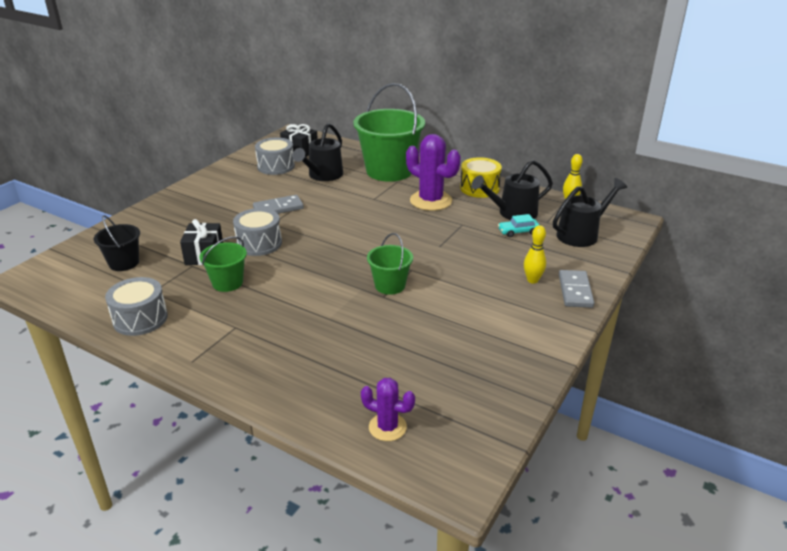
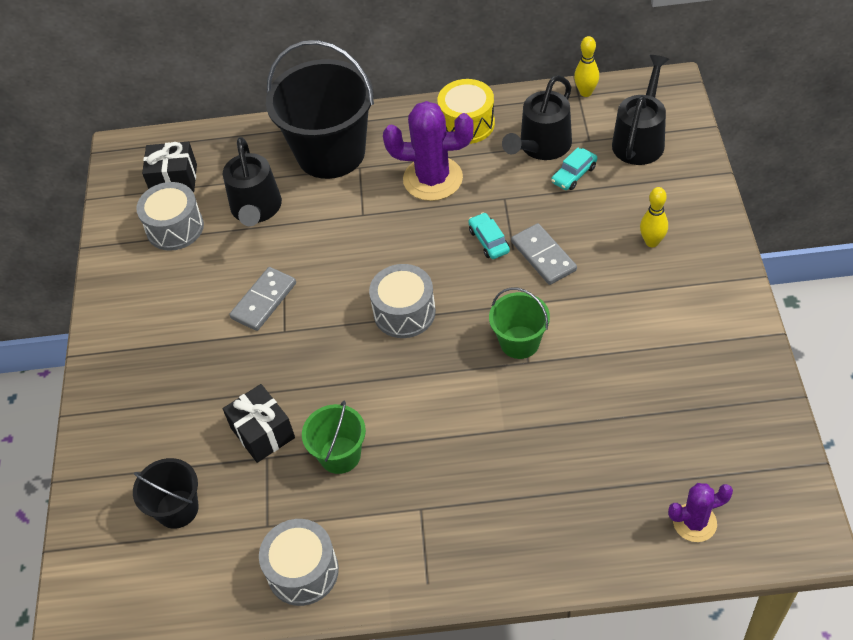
camera: 30 degrees left, 20 degrees up
(259, 243) = (307, 373): grey drum -> grey drum (404, 312)
(389, 171) = (331, 153): green bucket -> black bucket
(429, 237) = (489, 241): none -> turquoise car
(575, 291) = (704, 232): grey domino -> grey domino (543, 256)

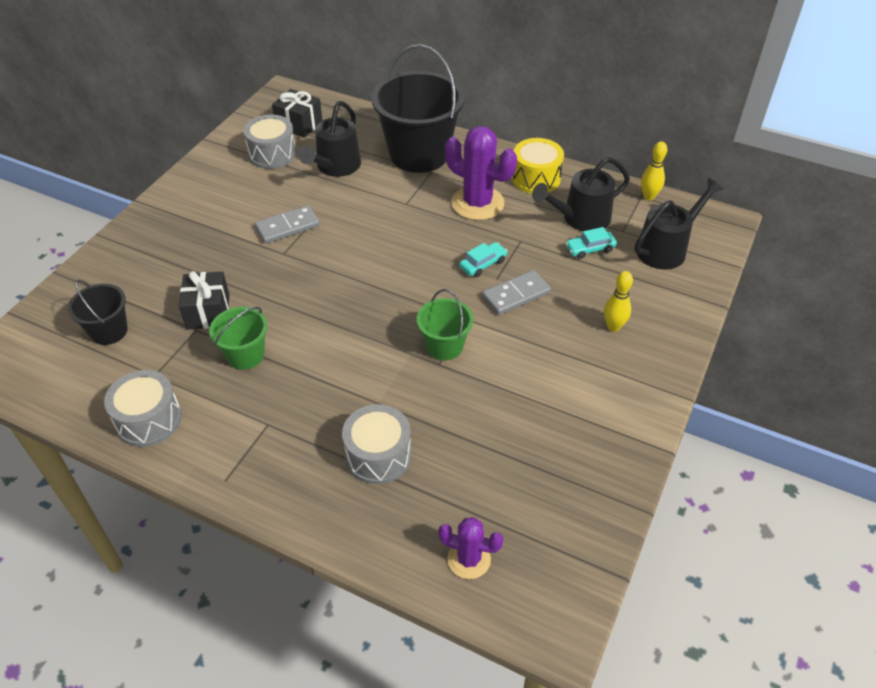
camera: 25 degrees right, 5 degrees down
(404, 312) = (377, 282): grey drum -> grey drum (378, 455)
(489, 241) = (483, 264): turquoise car -> turquoise car turned 45 degrees clockwise
(543, 256) = (516, 295): grey domino -> grey domino turned 60 degrees clockwise

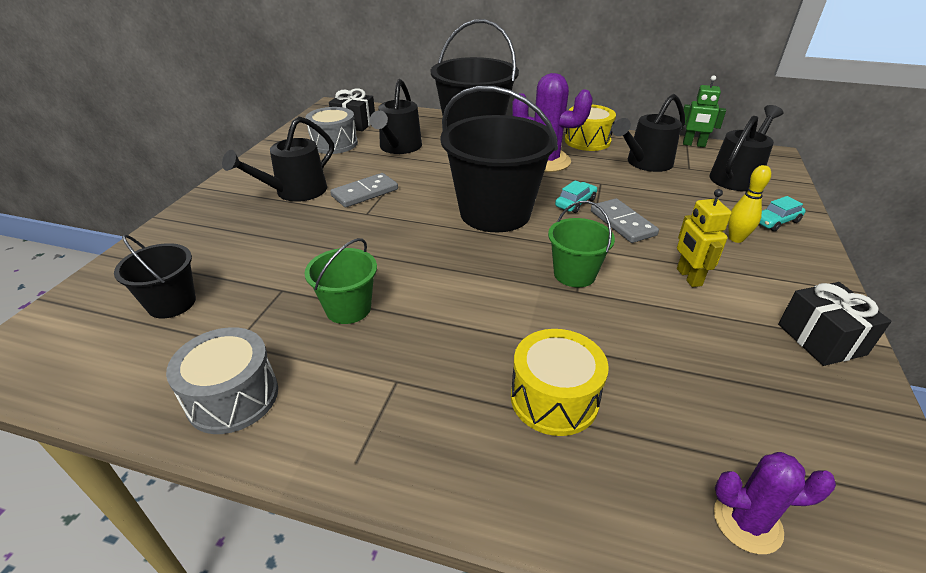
camera: 10 degrees left, 10 degrees down
(208, 312) = (294, 271): black gift -> black gift (821, 339)
(223, 218) = (295, 192): none -> black watering can
(378, 455) = (554, 398): grey drum -> yellow drum
(401, 267) = (495, 213): none -> black bucket
(516, 295) = (622, 223): grey domino -> grey domino turned 75 degrees counterclockwise
(543, 363) = (688, 277): none -> yellow robot
(590, 249) = (669, 183): turquoise car -> turquoise car (775, 221)
(648, 196) = (693, 144): yellow bowling pin -> green robot

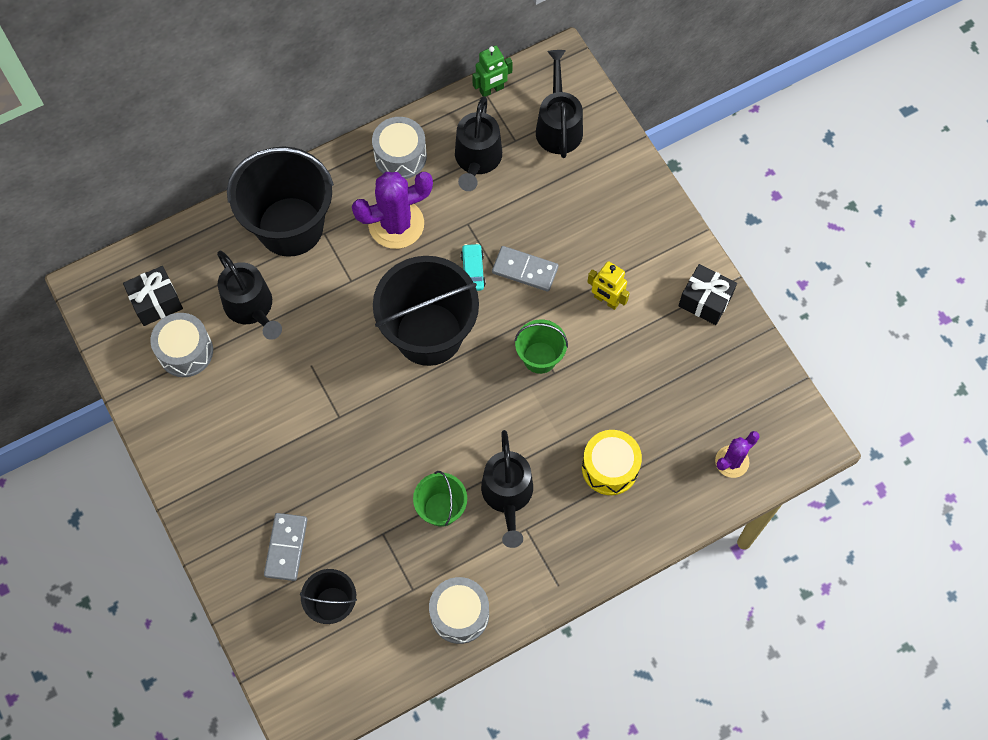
camera: 45 degrees left, 30 degrees up
(295, 192) = (250, 443): black watering can -> black watering can (507, 496)
(365, 193) = (306, 395): grey domino -> grey domino (286, 547)
(587, 141) = (400, 156): yellow drum -> grey drum
(736, 239) = (608, 226): yellow bowling pin -> none
(775, 221) = (620, 179): turquoise car -> none

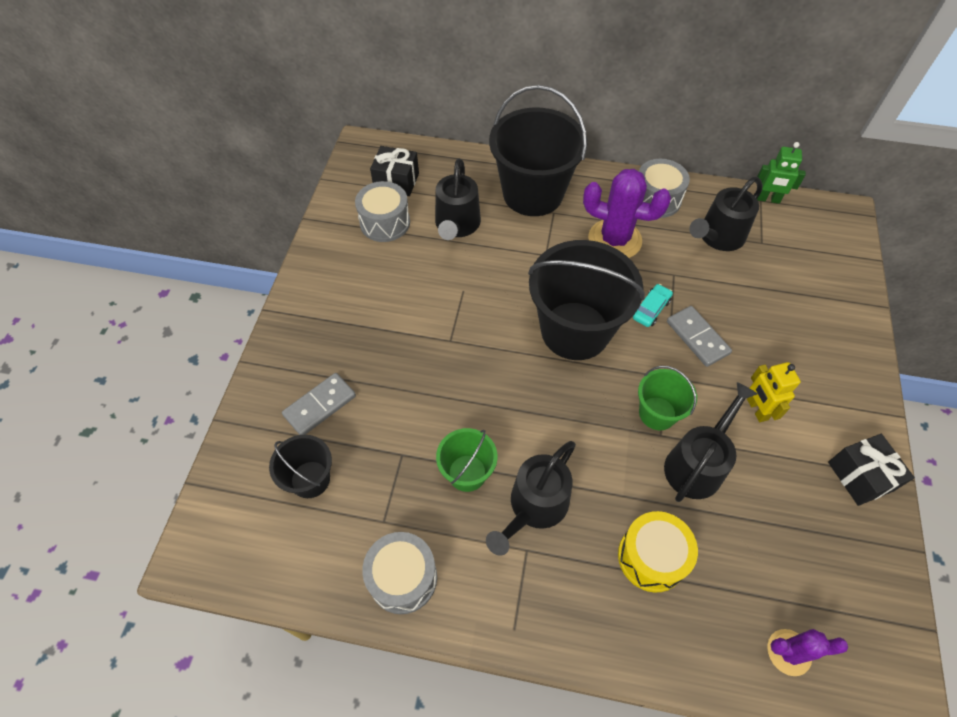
camera: 40 degrees right, 10 degrees down
(558, 125) = (809, 254): black watering can -> black watering can (697, 463)

